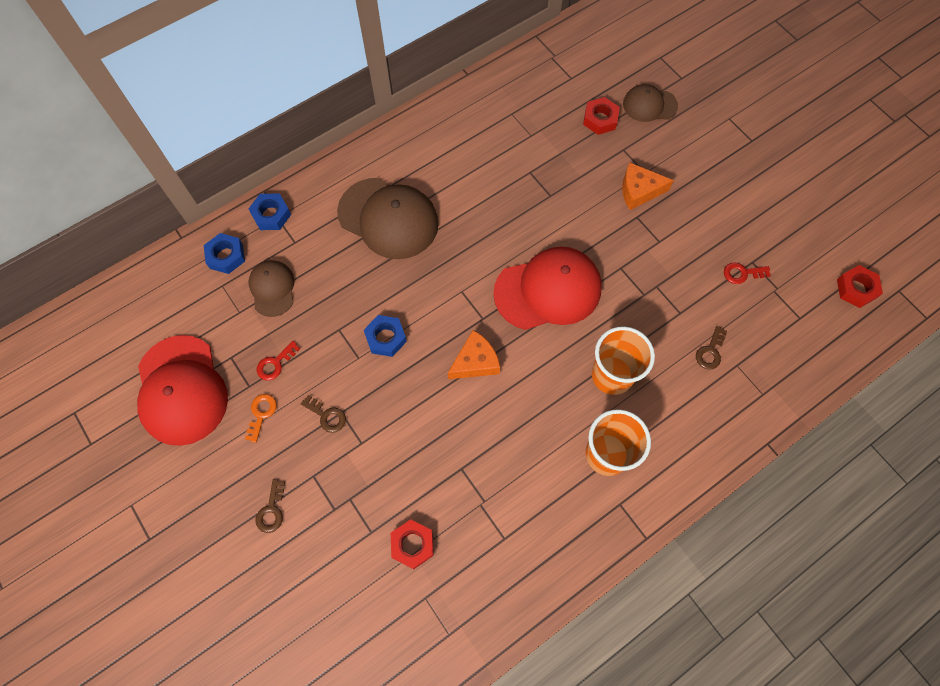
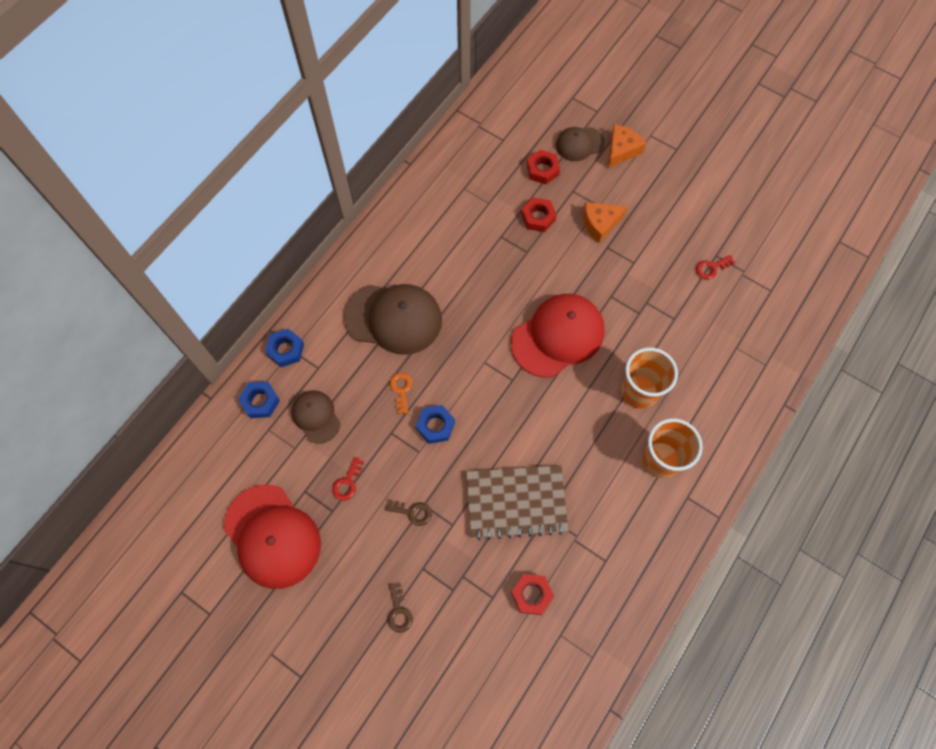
camera: 20 degrees left, 0 degrees up
(261, 414) = (354, 531): orange key -> orange key (401, 390)
(435, 444) = (516, 502): none -> brown notebook
(475, 362) = (521, 420): orange cheese -> orange cheese (621, 150)
(710, 352) = (711, 343): brown key -> none
(856, 289) = (805, 251): red nut -> red nut (538, 217)

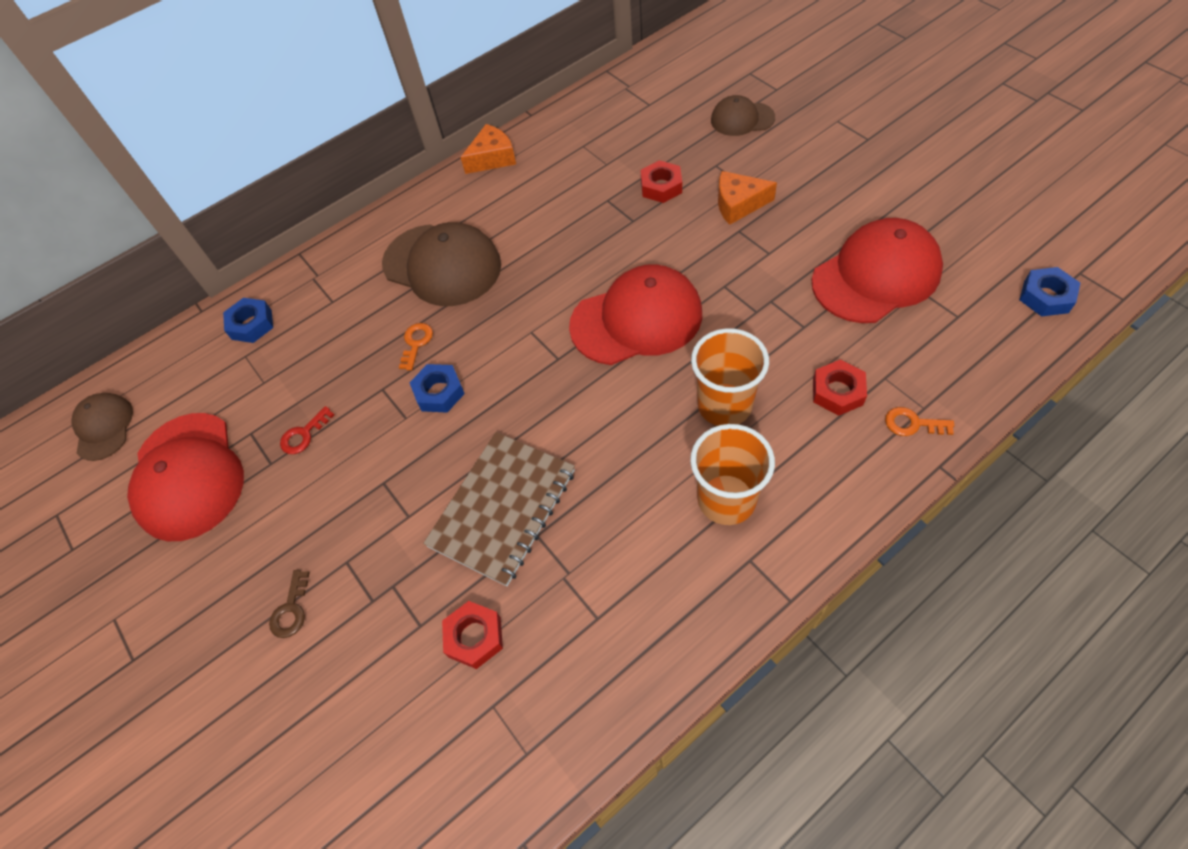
camera: 25 degrees right, 10 degrees down
(286, 350) = (306, 276): blue nut -> blue nut (1046, 297)
(316, 416) = (304, 353): brown cap -> brown cap (104, 427)
(412, 512) = (365, 488): brown key -> none
(516, 502) = (503, 508): brown notebook -> brown notebook turned 75 degrees counterclockwise
(542, 170) = (685, 139): red nut -> red nut (837, 392)
(621, 150) = (794, 131): orange cheese -> orange cheese (492, 158)
(711, 268) = (876, 275): red key -> red cap
(761, 378) = (912, 424): none -> orange key

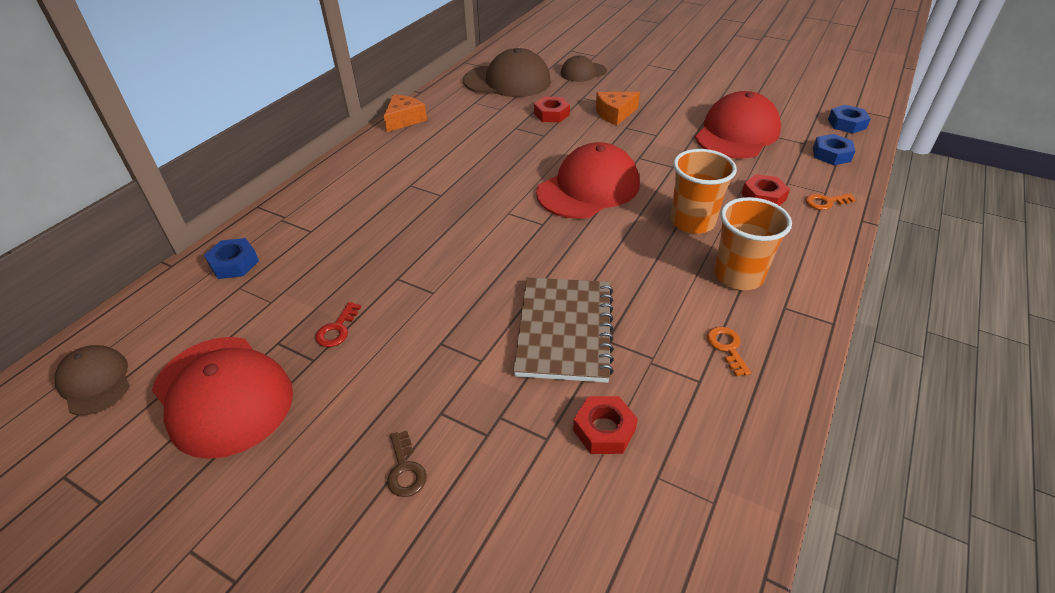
camera: 30 degrees left, 15 degrees down
(416, 343) = (410, 241): orange key -> orange key (727, 347)
(439, 392) = (453, 268): blue nut -> blue nut (831, 154)
(442, 265) = (402, 188): brown cap -> brown cap (507, 81)

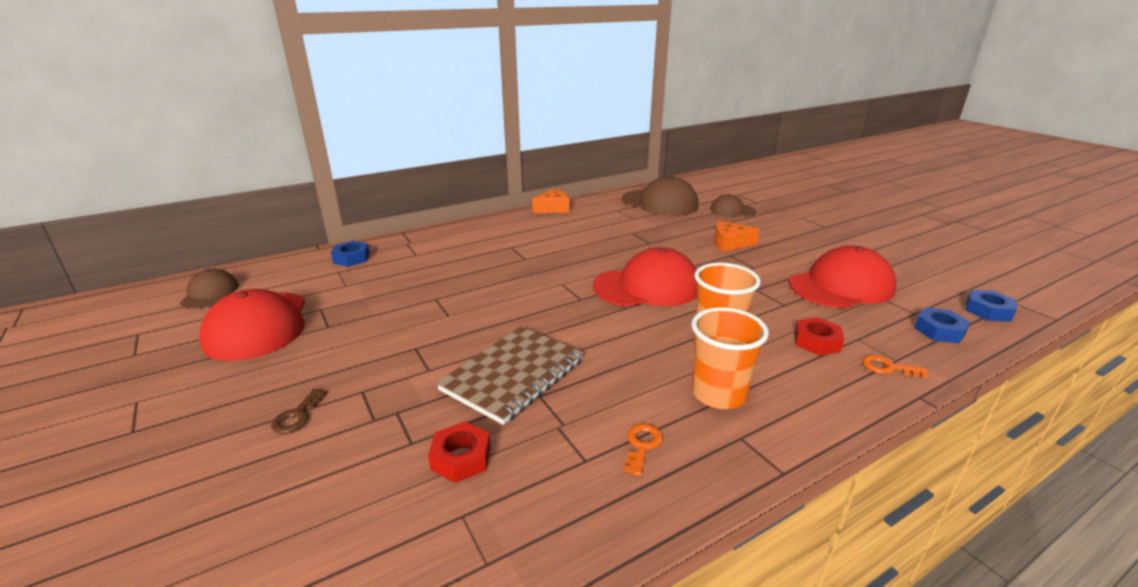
camera: 30 degrees right, 15 degrees down
(337, 329) = (362, 314): red key -> none
(551, 114) = (672, 231): red nut -> none

